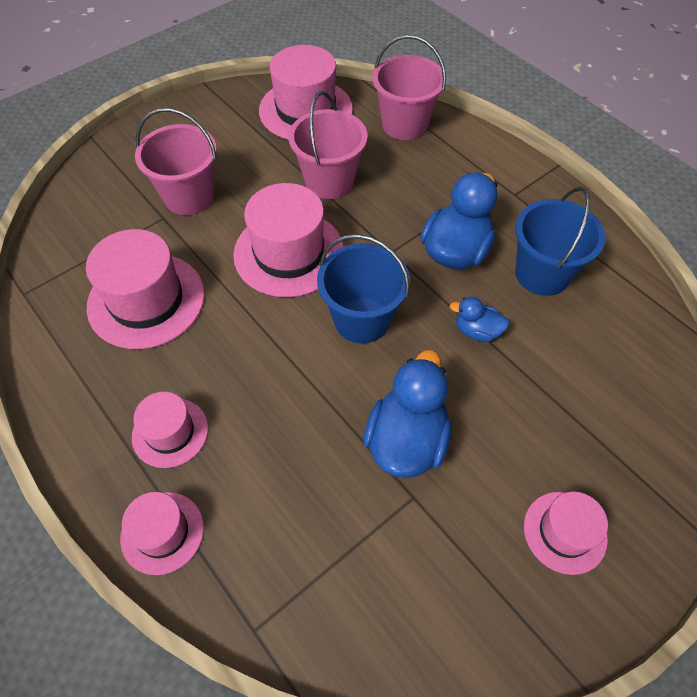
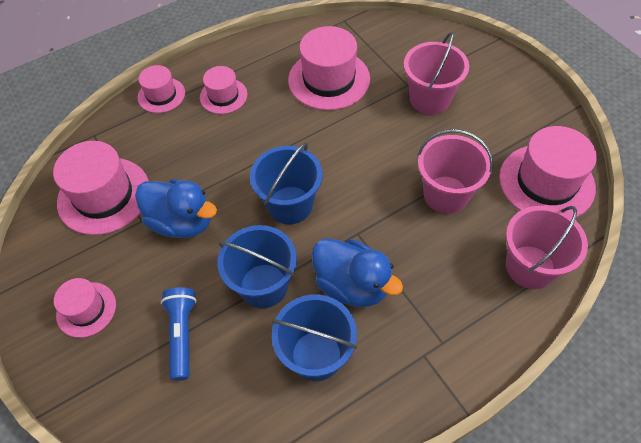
camera: 100 degrees right, 0 degrees up
(289, 253) = (363, 161): pink hat -> pink hat (104, 195)
(477, 331) = (264, 285): blue duck -> blue bucket
(561, 404) = (182, 334): none -> blue flashlight

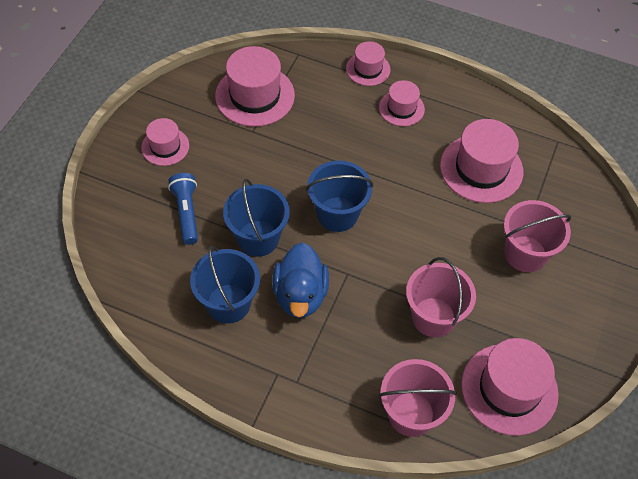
camera: 50 degrees right, 0 degrees up
(182, 222) = (270, 156): blue duck -> none
(182, 334) = (186, 213): blue flashlight -> blue flashlight turned 60 degrees counterclockwise

